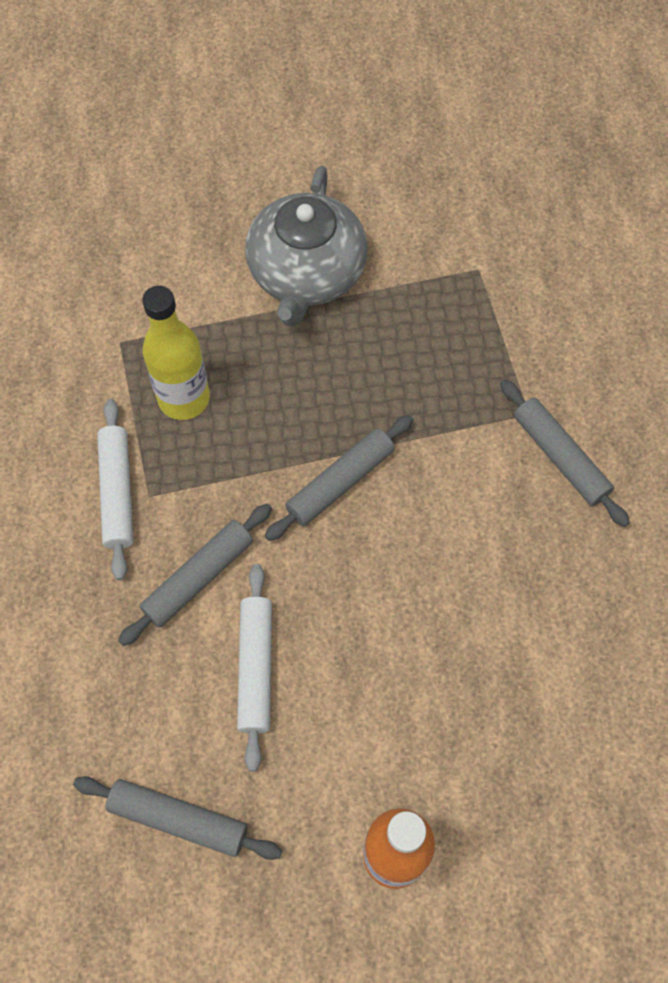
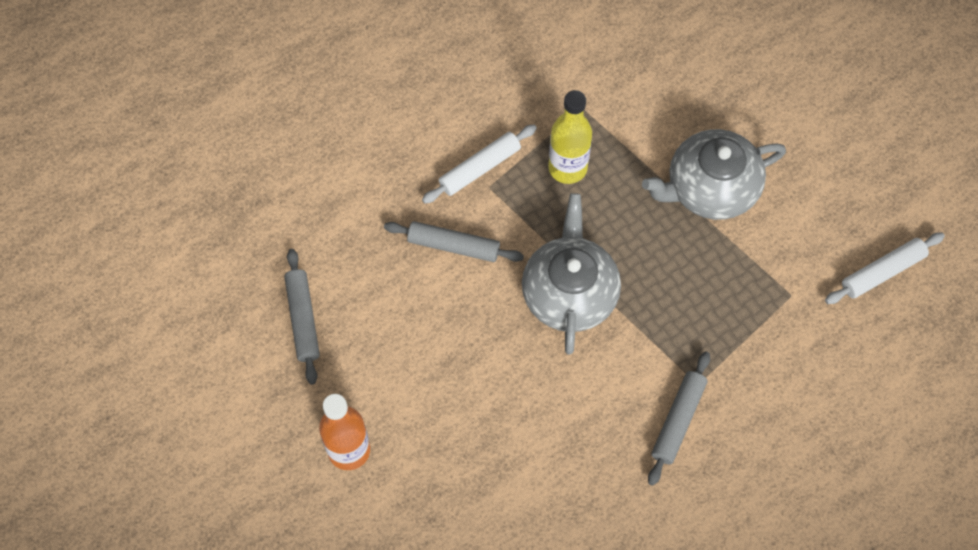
camera: 60 degrees right, 0 degrees up
(255, 668) = (416, 310): white rolling pin -> white rolling pin (882, 272)
(340, 482) = (569, 292): grey rolling pin -> grey teapot

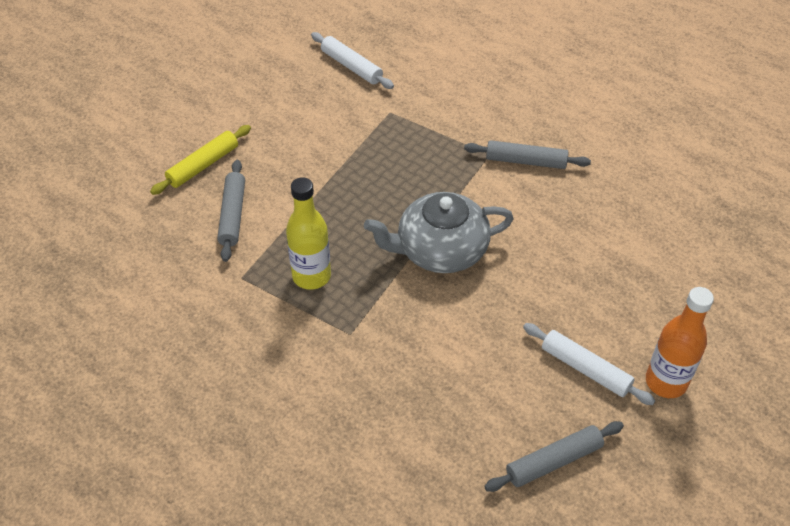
camera: 105 degrees left, 15 degrees down
(453, 246) = (424, 348): grey rolling pin -> grey rolling pin (233, 215)
(479, 168) = (331, 346): white rolling pin -> white rolling pin (585, 369)
(710, 188) = (305, 173): grey teapot -> none
(744, 95) = (203, 165): none -> yellow rolling pin

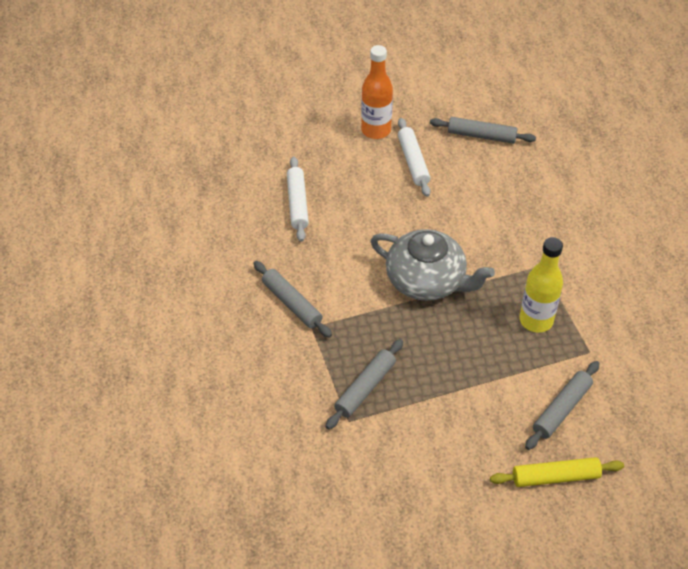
camera: 140 degrees left, 0 degrees up
(351, 66) = (333, 498): white rolling pin -> white rolling pin (297, 203)
(401, 139) = (365, 388): none -> grey rolling pin

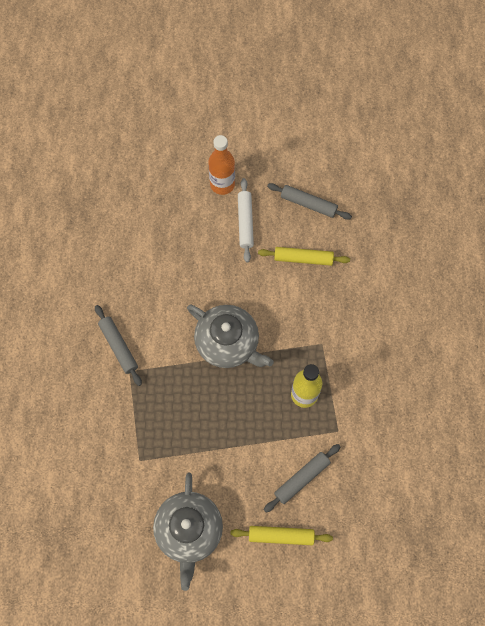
camera: 10 degrees right, 20 degrees up
(297, 203) = (143, 250): white rolling pin -> none
(365, 388) = (158, 434): grey rolling pin -> none
(434, 490) = (189, 530): none -> grey teapot
(491, 187) = (303, 258): none -> yellow rolling pin

